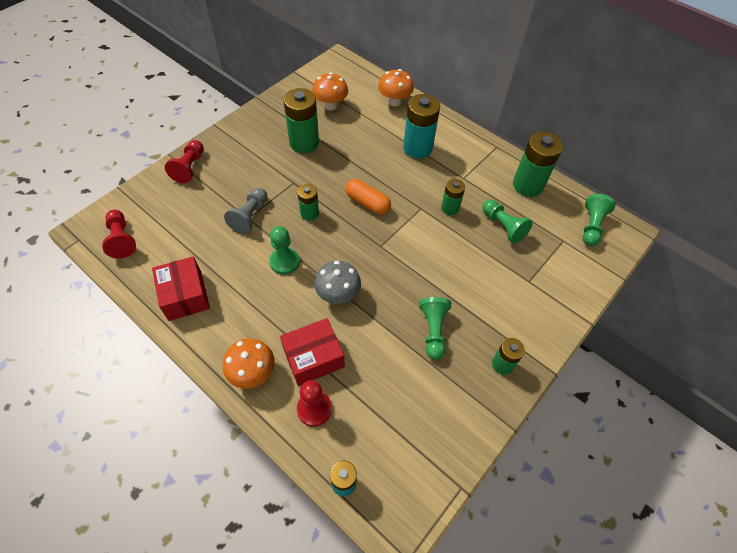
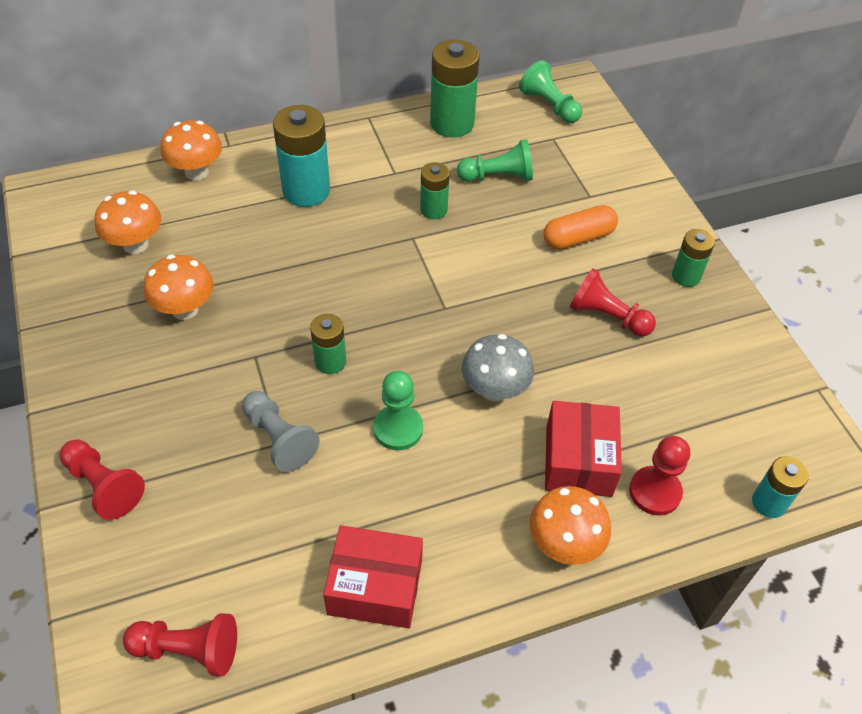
camera: 60 degrees left, 5 degrees down
(304, 143) = (185, 309): green battery -> orange mushroom
(367, 203) = (361, 288): orange capsule -> orange capsule (578, 238)
(433, 331) = (607, 316): green pawn -> red pawn

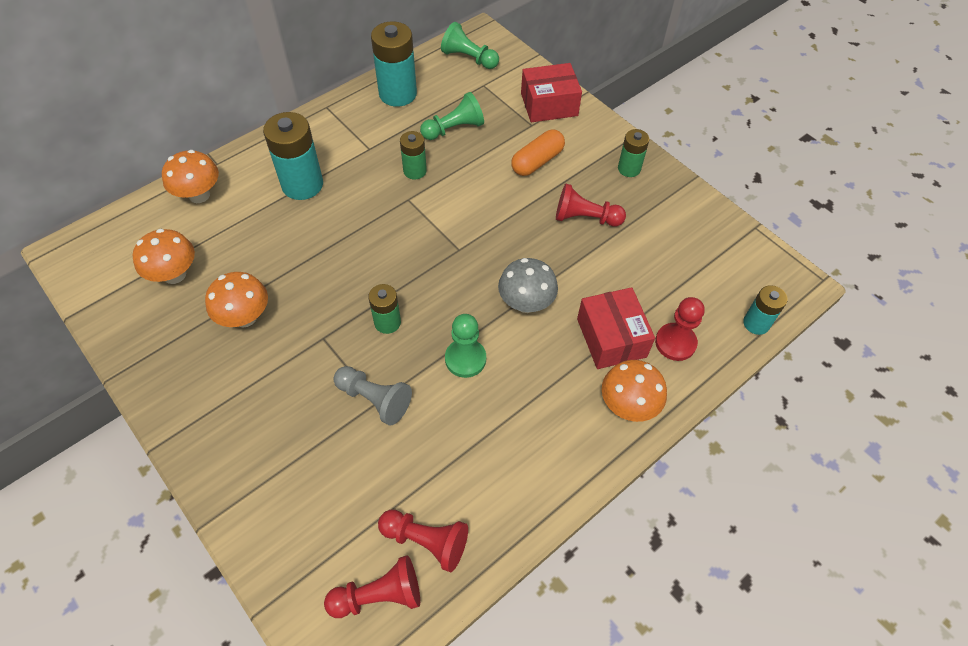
camera: 20 degrees left, 5 degrees up
(104, 486) = (245, 489): red pawn -> red pawn (426, 541)
(375, 587) = (503, 490): red box -> red box (549, 104)
(452, 123) = (398, 94): green battery -> turquoise battery

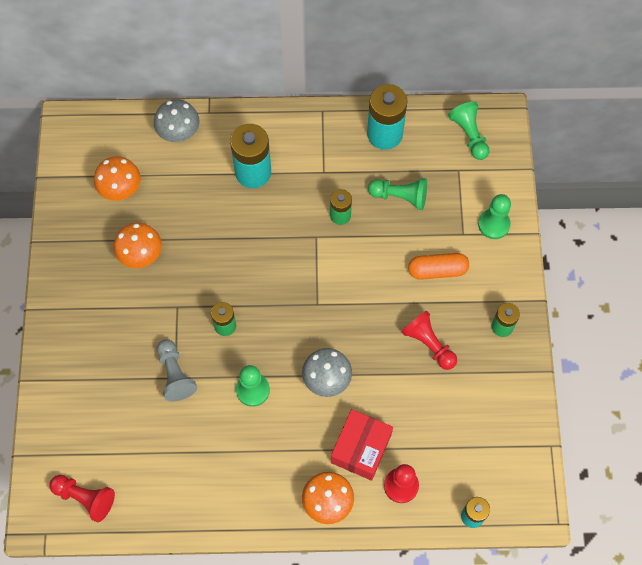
camera: 40 degrees right, 10 degrees up
(199, 195) = (179, 133): orange mushroom -> grey mushroom
(426, 541) = (134, 488): red pawn -> none
(549, 104) = (494, 224): red box -> green pawn

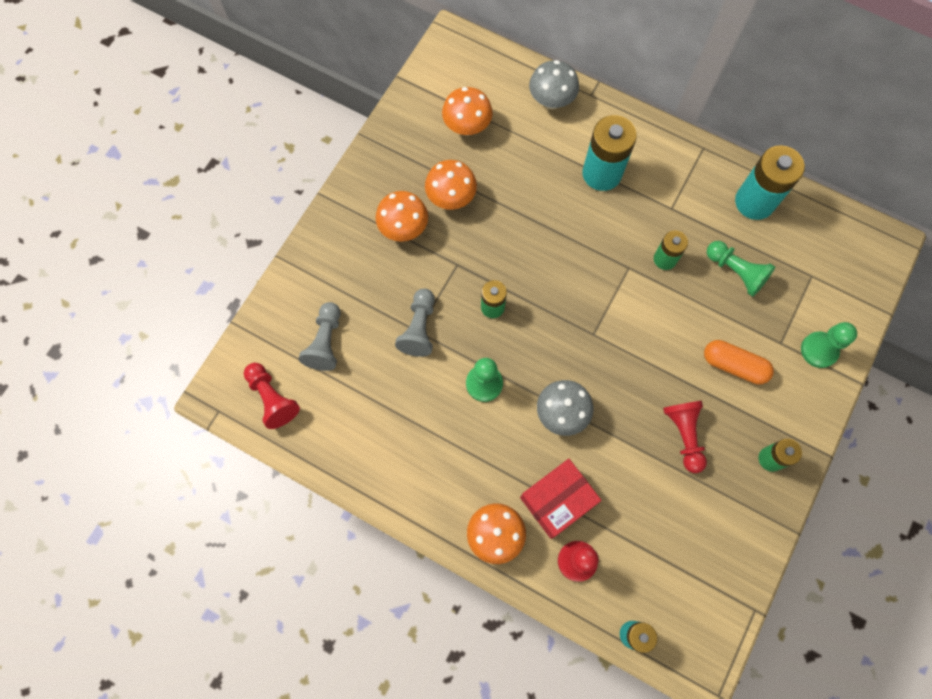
camera: 30 degrees right, 5 degrees up
(103, 428) = (325, 342): none -> grey pawn
(115, 301) = (403, 228): none -> orange mushroom
(469, 135) = (843, 247): green pawn -> none

